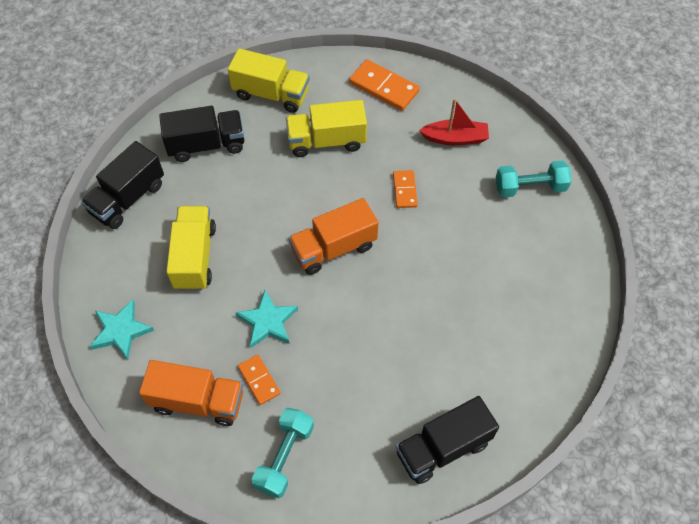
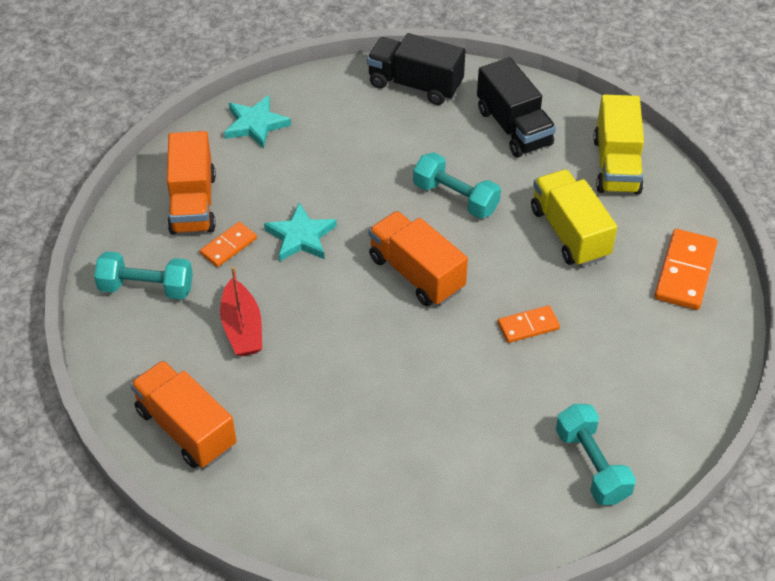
camera: 75 degrees right, 10 degrees down
(195, 257) = (361, 157): yellow truck -> none
(266, 202) = (455, 198): none -> turquoise dumbbell
(443, 447) = (186, 428): black truck -> orange truck
(455, 138) = (636, 365): red boat -> red boat (242, 328)

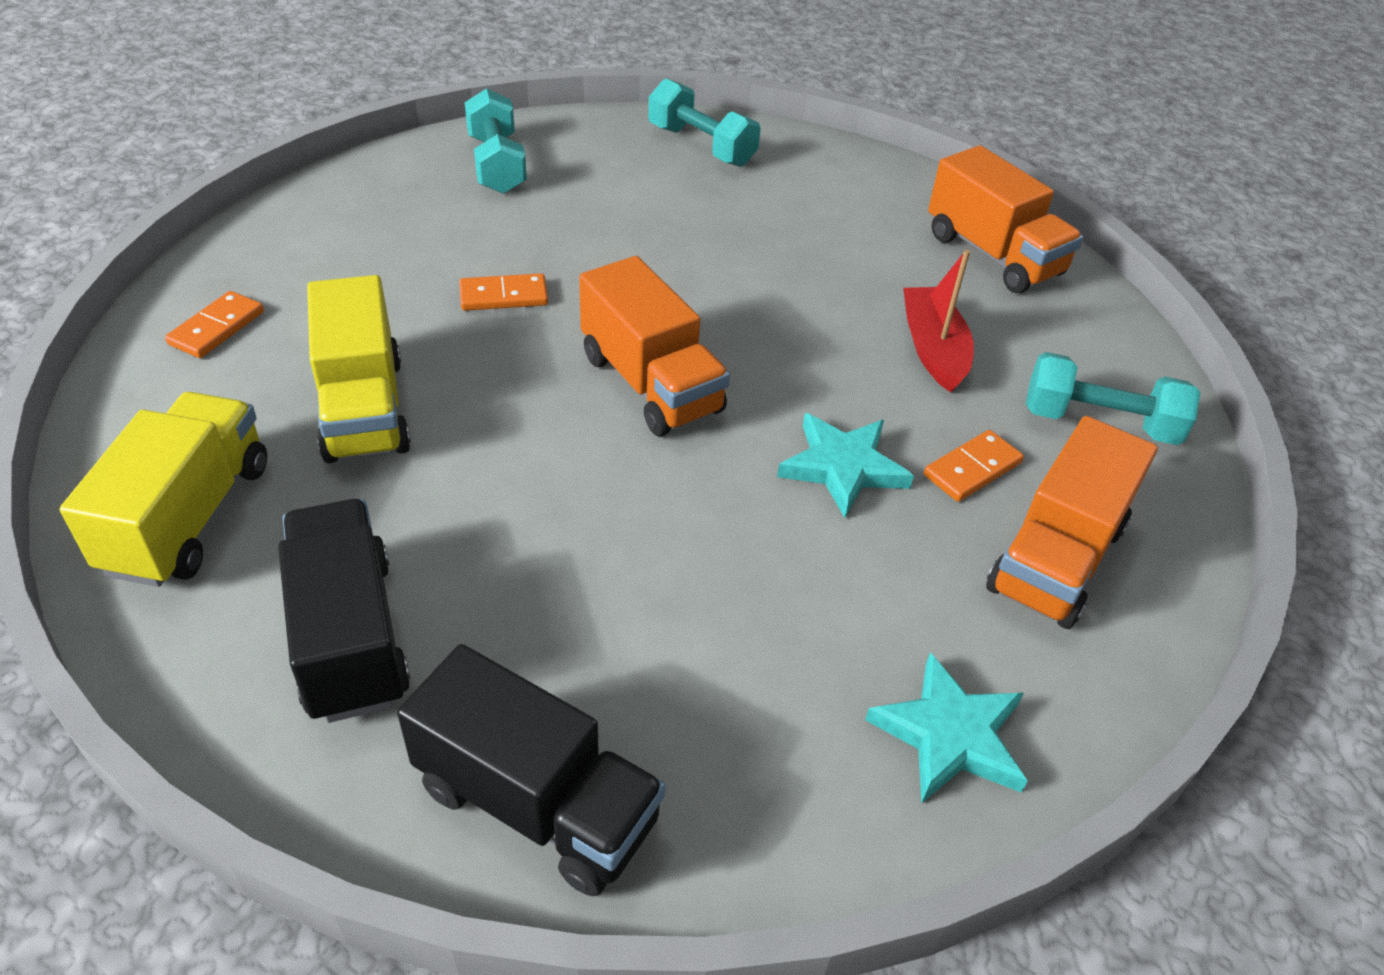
camera: 175 degrees left, 5 degrees down
(193, 203) = (1056, 558): orange truck -> orange truck turned 150 degrees counterclockwise
(455, 198) = (541, 497): turquoise dumbbell -> turquoise dumbbell (701, 146)
(685, 272) = (216, 328): orange domino -> orange domino, size x0.60

